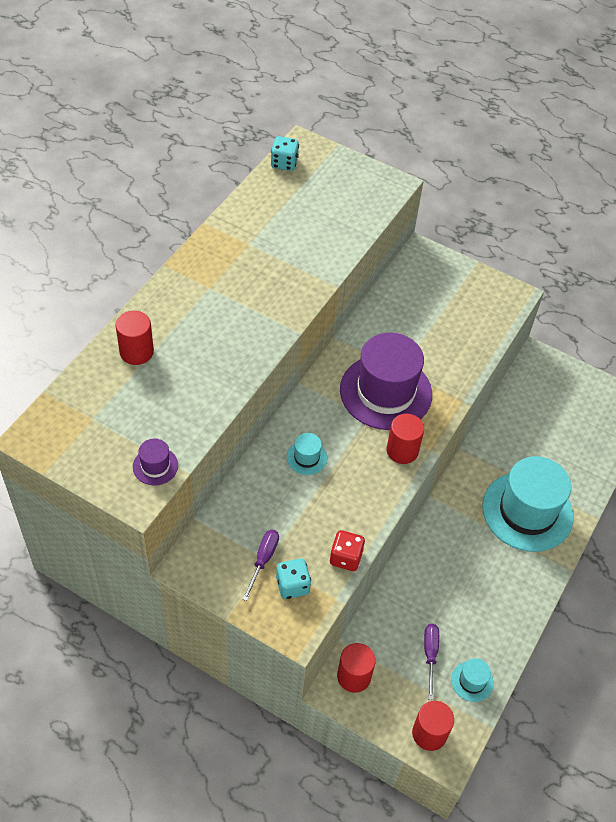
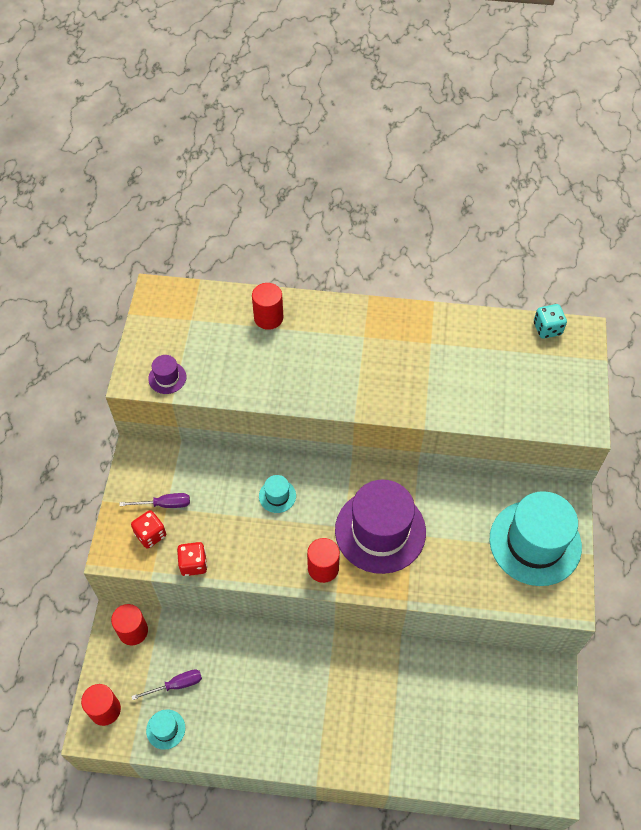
camera: 70 degrees right, 5 degrees up
(292, 585) = (150, 534): turquoise dice -> red dice
(527, 511) = (361, 721): turquoise hat -> turquoise hat (535, 543)

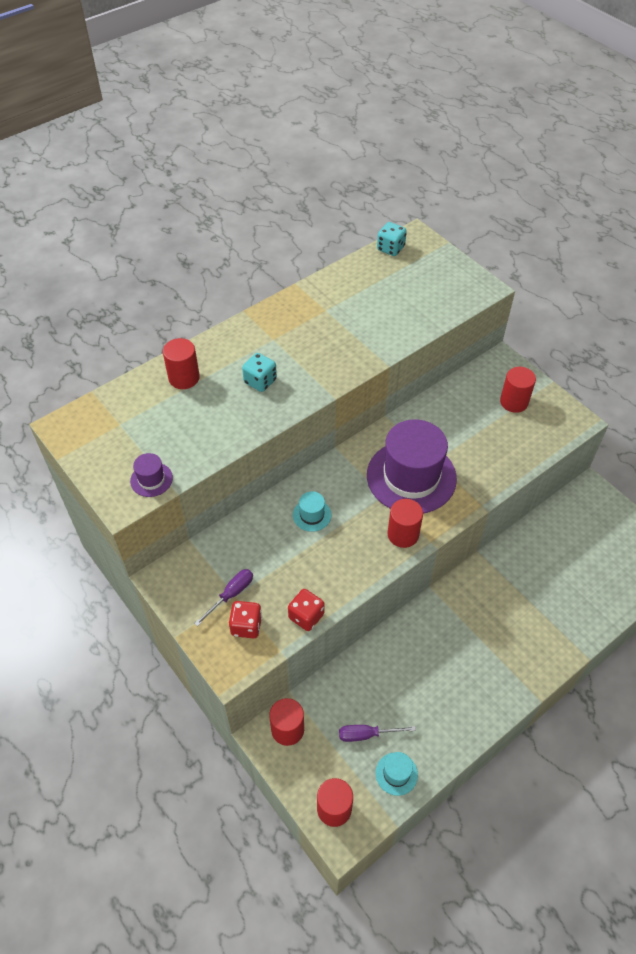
camera: 45 degrees left, 5 degrees down
(176, 685) = (367, 734): purple screwdriver -> purple screwdriver turned 120 degrees counterclockwise
(316, 363) = (260, 381): none -> turquoise dice
(535, 543) = (514, 402): turquoise hat -> red cylinder

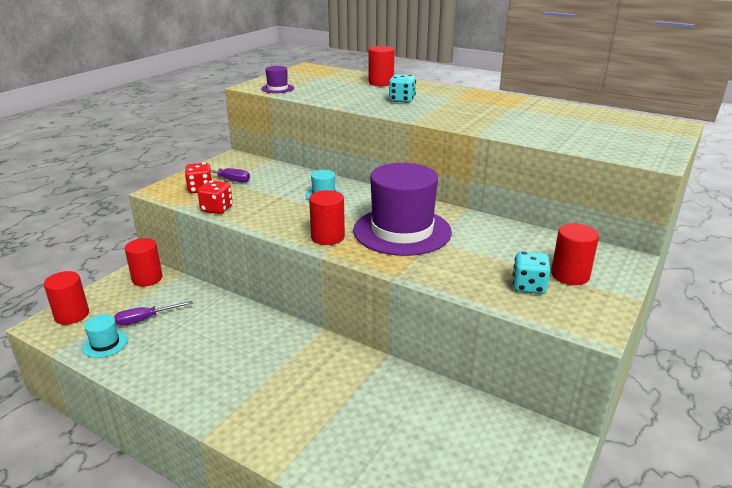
camera: 70 degrees right, 25 degrees down
(367, 734) = (145, 319): purple screwdriver -> purple screwdriver turned 90 degrees counterclockwise
(390, 248) = (636, 118): turquoise dice -> turquoise dice (528, 286)

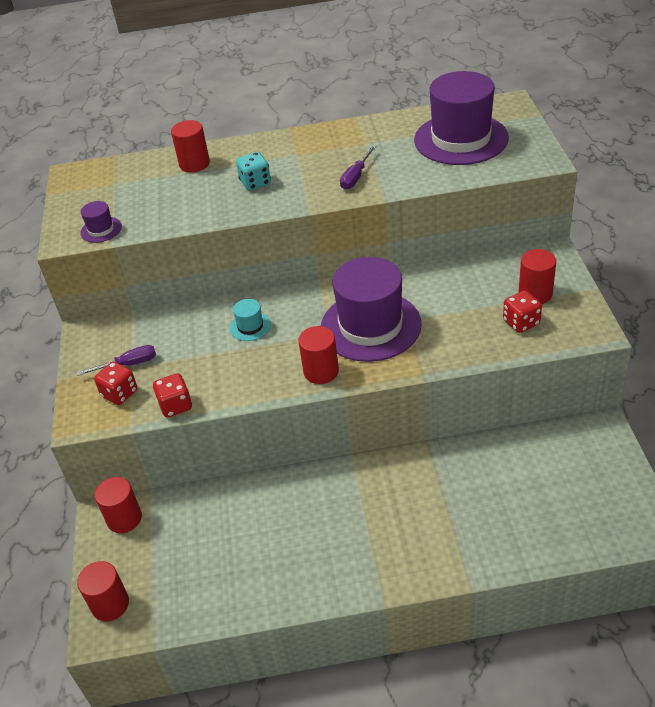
camera: 35 degrees left, 15 degrees up
(105, 344) = (188, 603): turquoise hat -> none
(145, 319) = (189, 556): purple screwdriver -> purple screwdriver (356, 177)
(528, 286) = (521, 322): turquoise dice -> red dice
(595, 127) = (461, 139): none -> purple hat

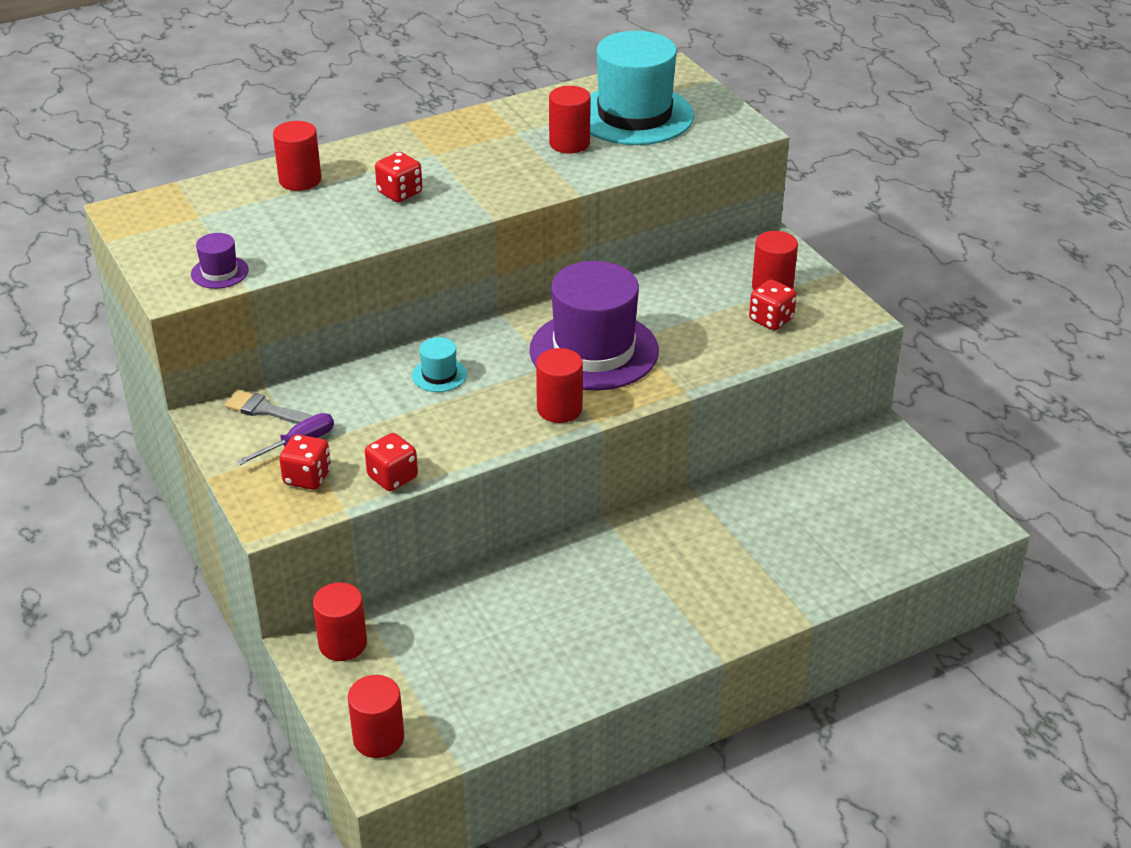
camera: 25 degrees left, 5 degrees down
(121, 333) = (265, 410): none -> grey brush
(255, 183) = (400, 193): turquoise dice -> red dice
(356, 177) = (528, 171): purple screwdriver -> none
(399, 157) = (569, 143): none -> red cylinder
(461, 139) = (634, 115): purple hat -> turquoise hat

